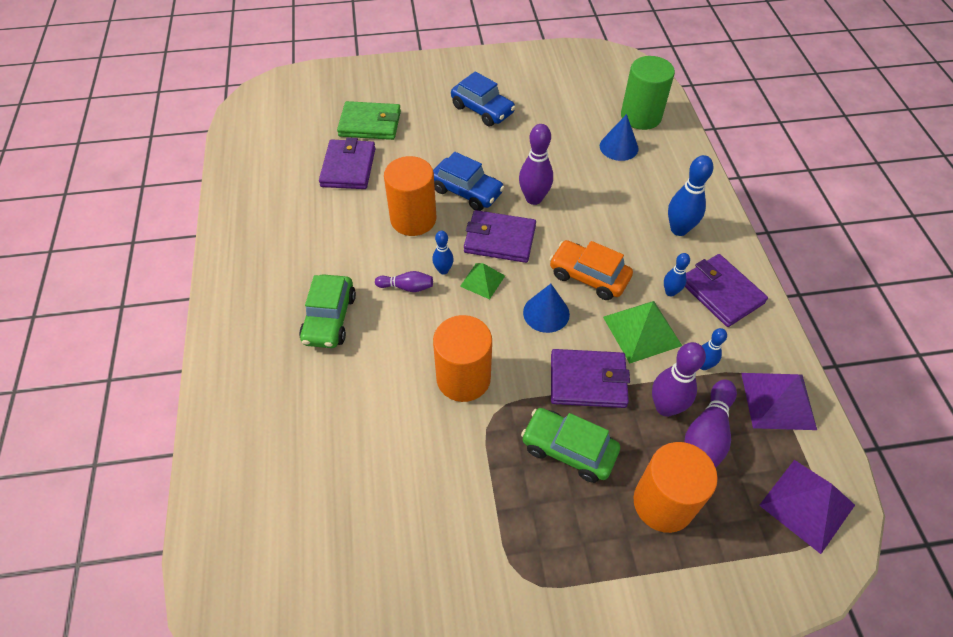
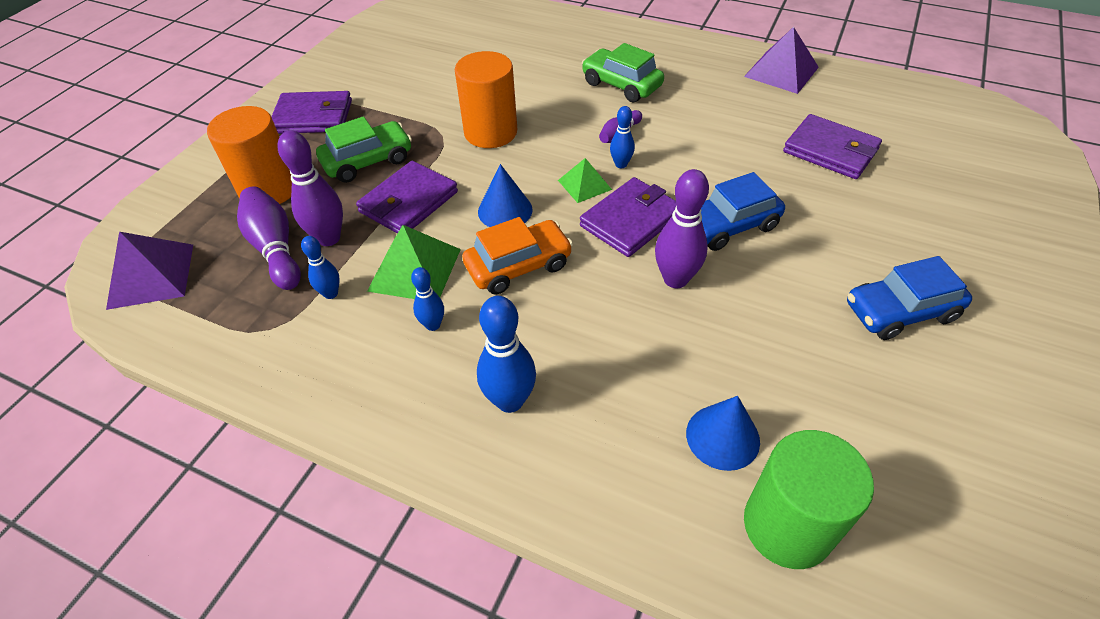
camera: 125 degrees right, 5 degrees down
(370, 124) = (911, 191): green wallet -> none
(413, 219) = (711, 169): orange cylinder -> none
(721, 292) = (384, 375): purple wallet -> purple wallet (313, 117)
(778, 400) = (234, 327): purple pyramid -> purple pyramid (781, 72)

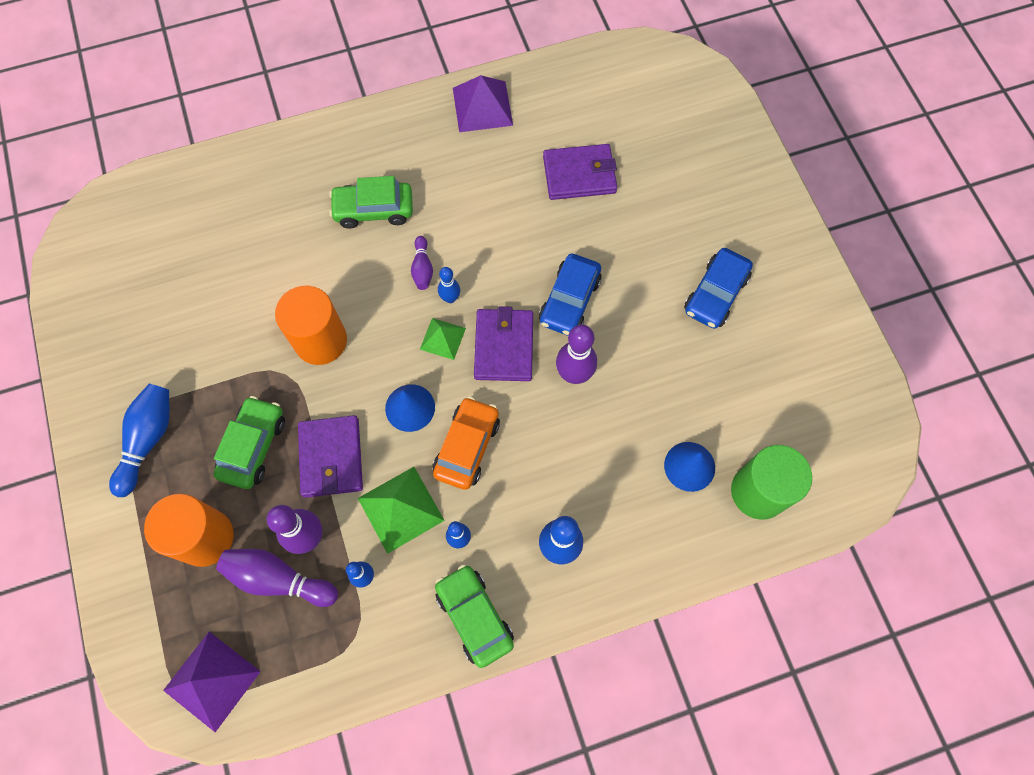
camera: 45 degrees left, 20 degrees up
(313, 117) = (148, 440): purple wallet -> blue bowling pin
(372, 393) = (474, 616): none -> green car

